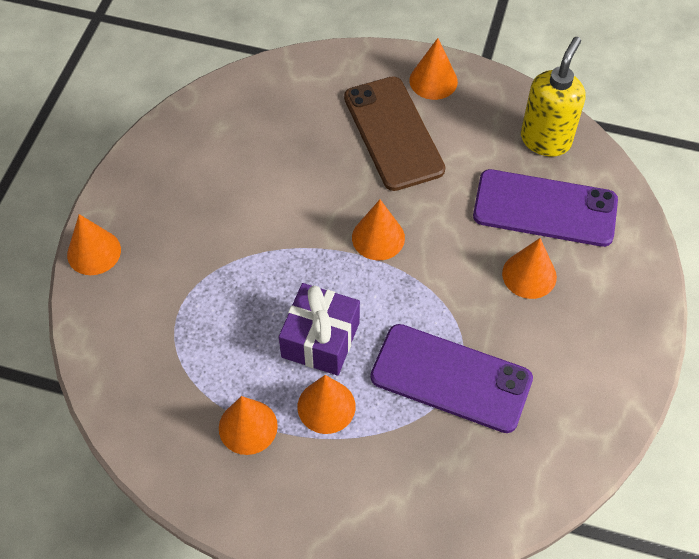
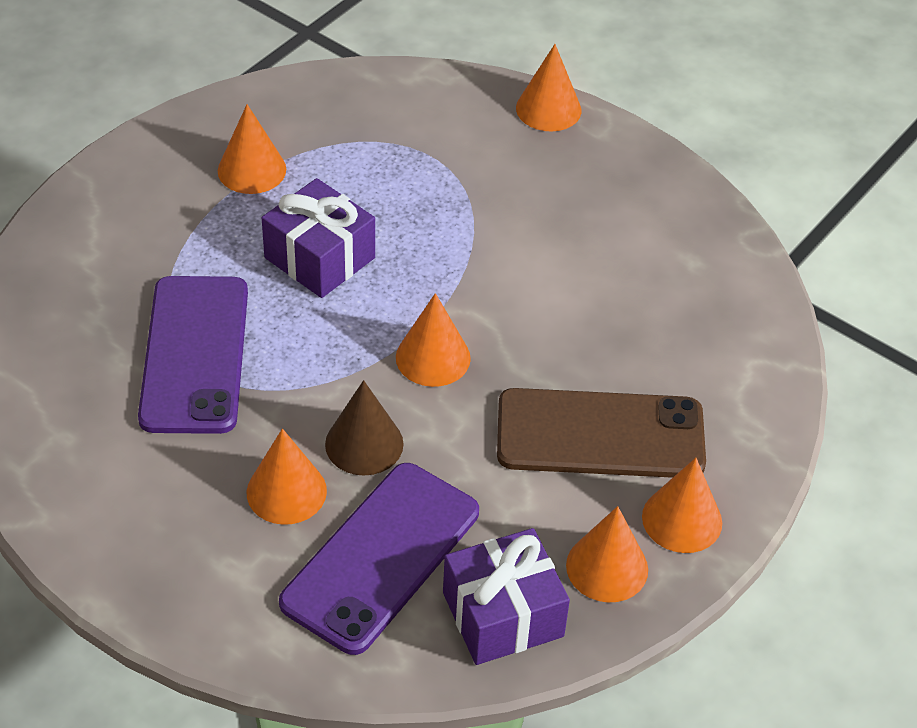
camera: 110 degrees right, 10 degrees down
(326, 406) = (233, 236): orange cone -> orange cone (607, 567)
(451, 378) = (195, 354): purple phone -> purple phone turned 45 degrees counterclockwise
(469, 248) = (364, 444): none -> brown cone
(545, 140) = (503, 614): yellow soap dispenser -> purple gift

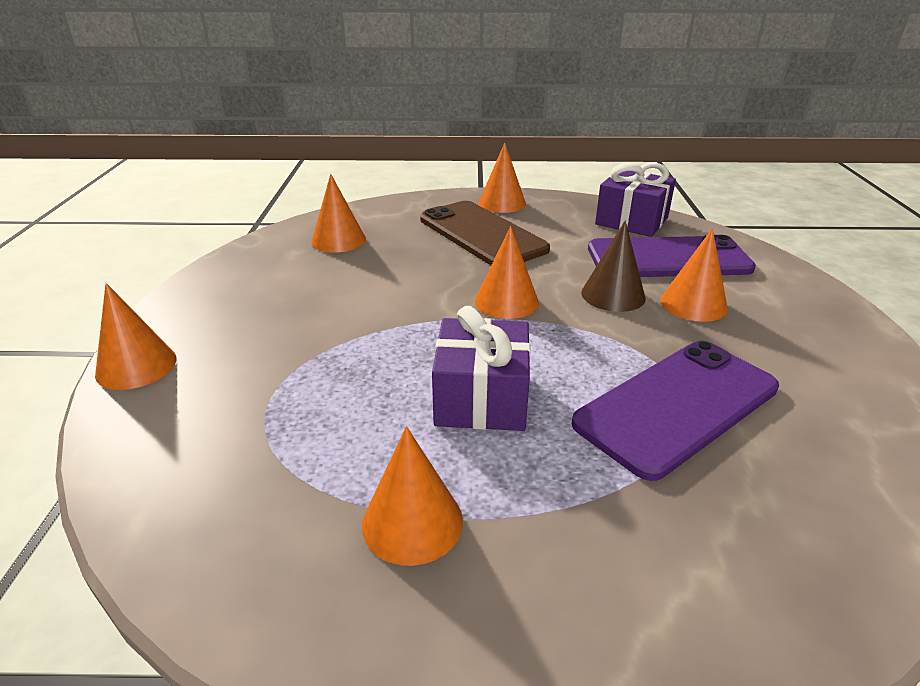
camera: 125 degrees left, 15 degrees down
(607, 567) = (560, 209): orange cone -> orange cone (338, 240)

